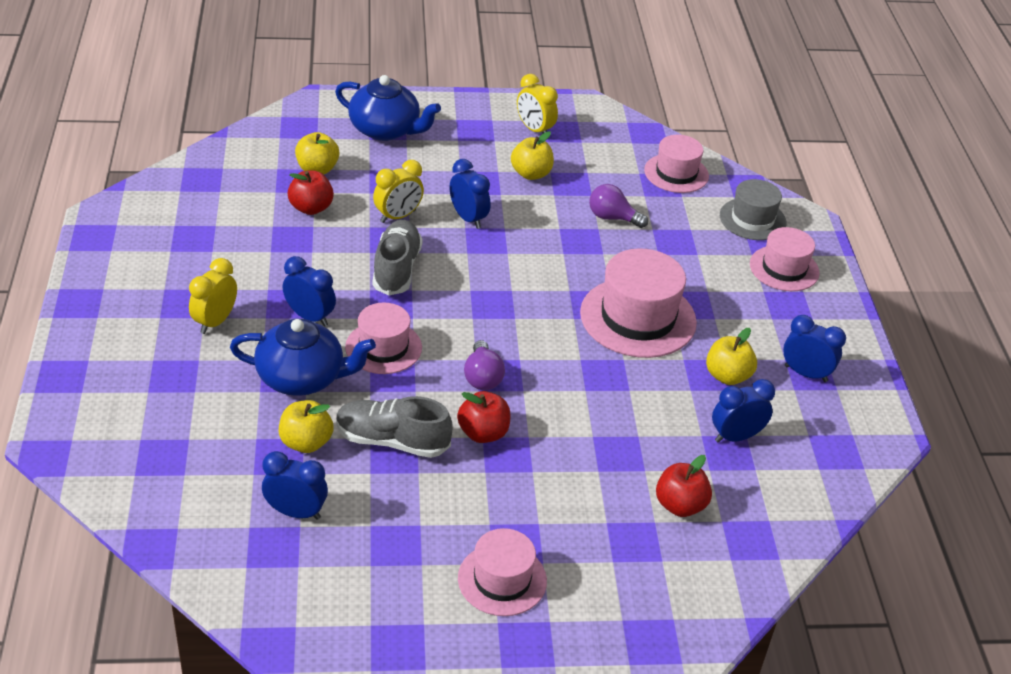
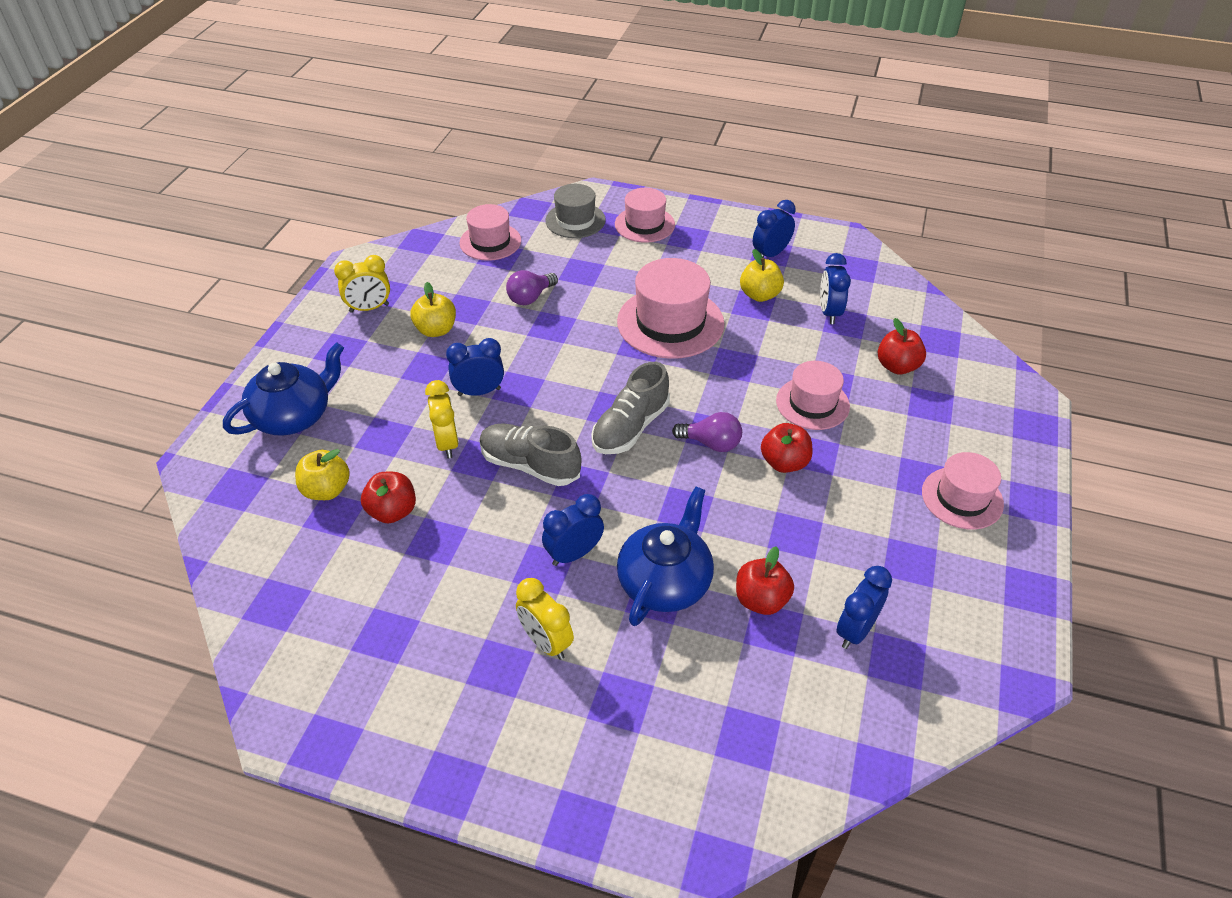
camera: 65 degrees left, 5 degrees up
(306, 442) = (761, 600): yellow apple -> red apple
(383, 347) = (644, 505): pink hat -> pink hat (812, 403)
(392, 441) = (776, 531): grey shoe -> grey shoe (630, 428)

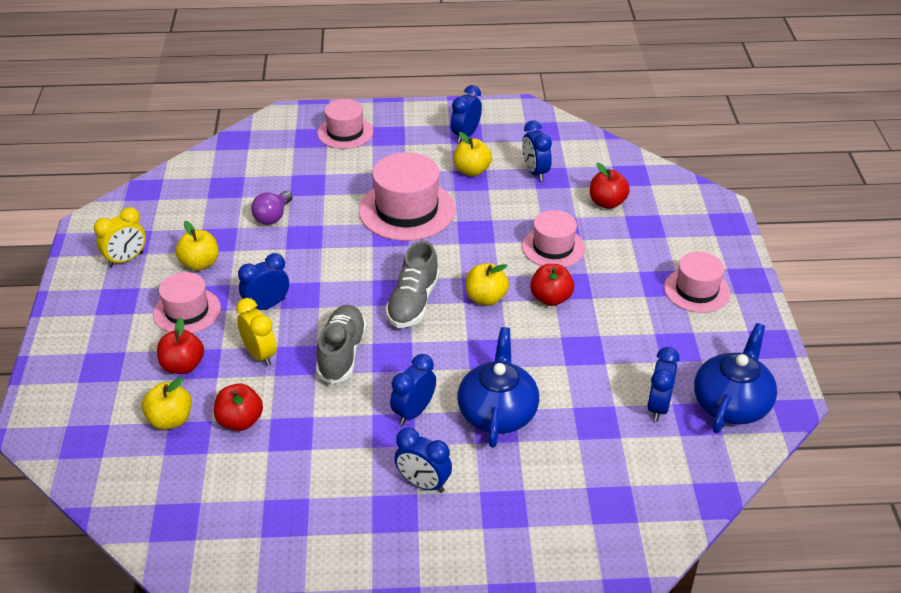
camera: 20 degrees left, 5 degrees down
(294, 416) = (105, 367): blue teapot -> blue teapot (731, 403)
(490, 242) = (211, 176): pink hat -> pink hat (187, 311)
(529, 465) = (342, 353): grey shoe -> grey shoe turned 90 degrees clockwise
(546, 642) = (423, 483): yellow clock -> blue clock
(575, 220) = (280, 142): grey hat -> none
(711, 443) = (486, 298): purple light bulb -> yellow apple
(761, 600) = (578, 405): red apple -> red apple (183, 366)

